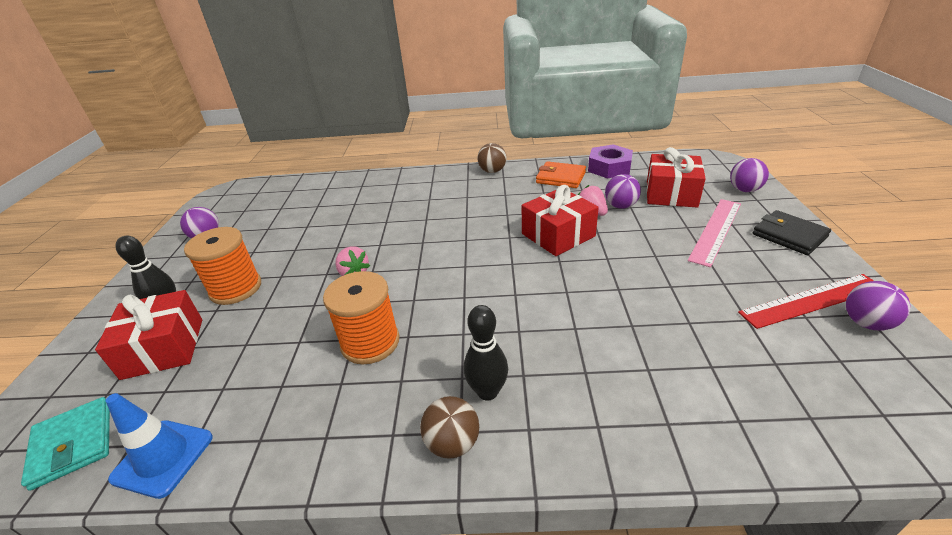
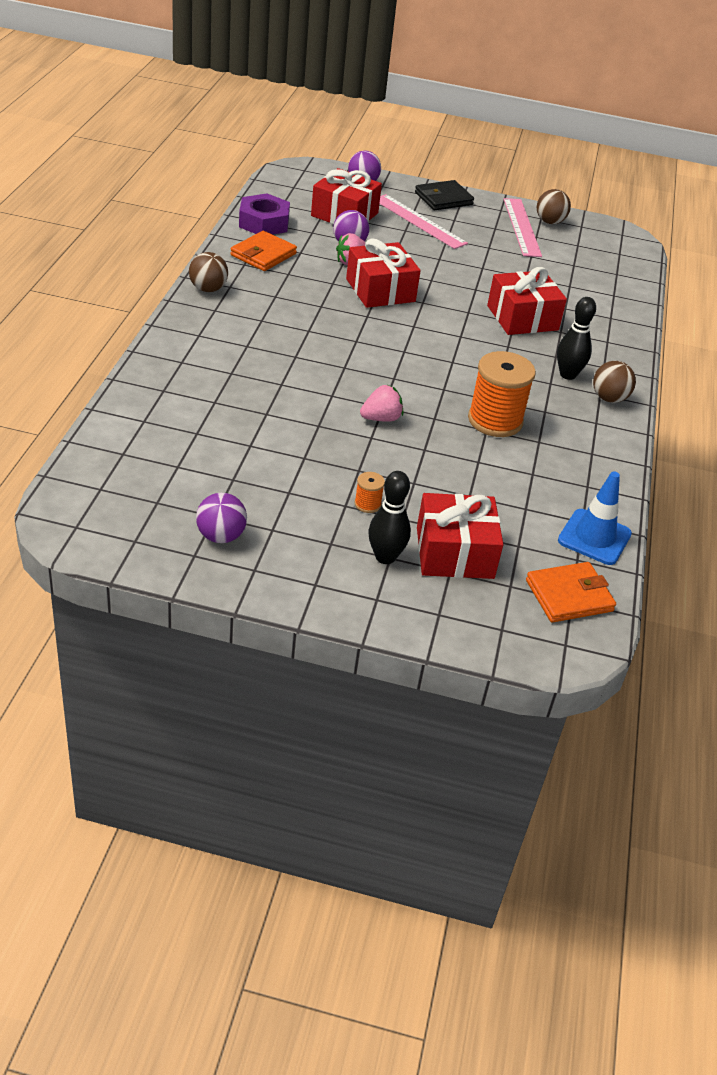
camera: 85 degrees left, 5 degrees up
(73, 444) = (569, 595): turquoise wallet -> orange wallet
(236, 288) = (367, 504): orange spool -> orange spool, size x0.44
(588, 333) = (522, 318): none -> red gift
(812, 300) = (522, 227): red ruler -> pink ruler
(866, 323) = (550, 222): purple ball -> brown ball

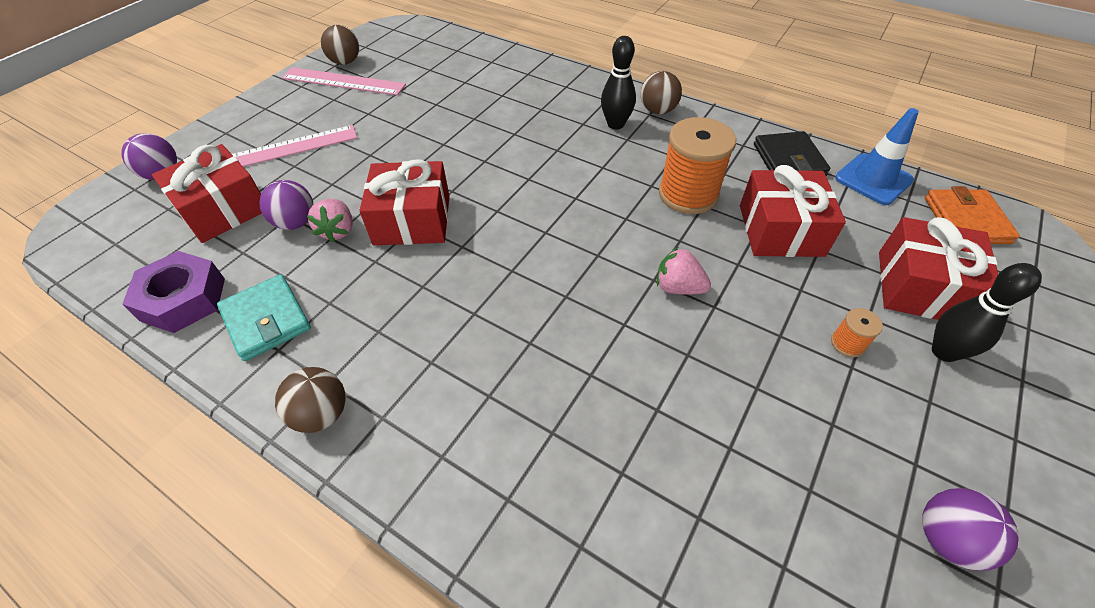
camera: 65 degrees left, 10 degrees up
(263, 255) = (266, 320): orange wallet -> turquoise wallet
(381, 418) = (678, 287): pink strawberry -> pink strawberry turned 60 degrees counterclockwise
(443, 199) = (249, 119): black wallet -> black wallet (788, 160)
(522, 318) = (510, 126): red gift -> red gift (780, 230)

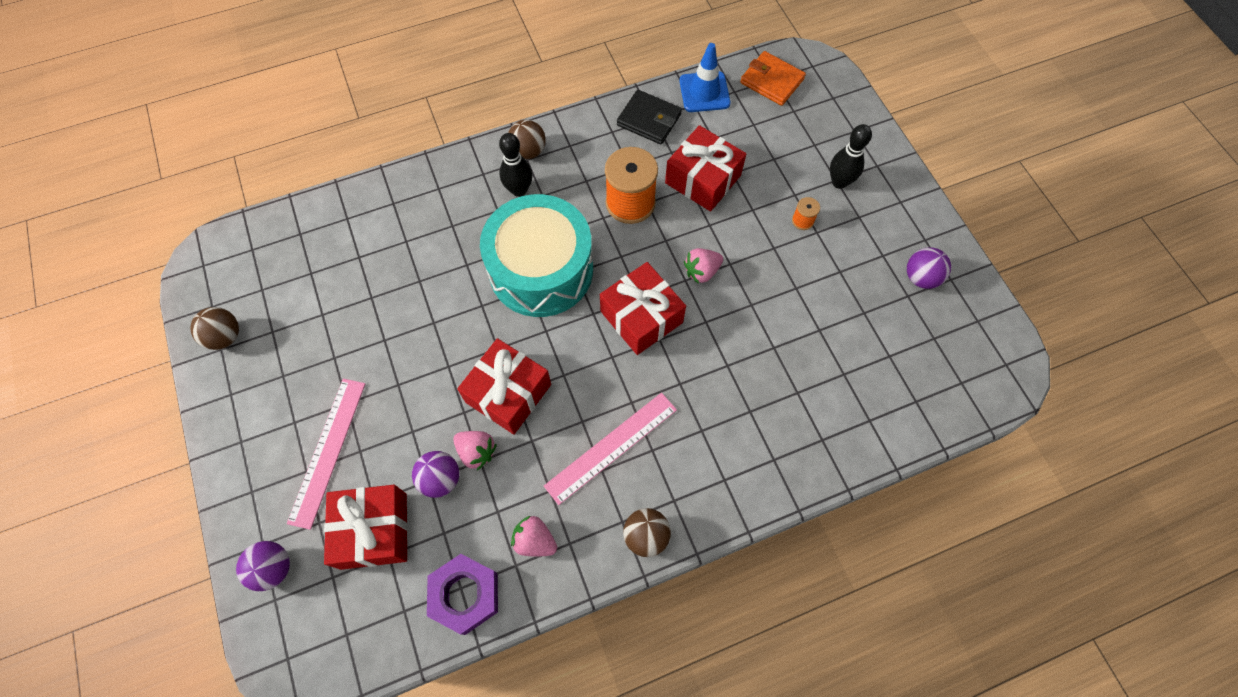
camera: 55 degrees left, 15 degrees up
(266, 320) = (535, 540): turquoise wallet -> pink strawberry
(343, 81) = (260, 354): pink ruler -> pink ruler (611, 447)
(554, 176) = (541, 270): none -> turquoise drum
(921, 287) = (796, 151): red gift -> red gift (641, 317)

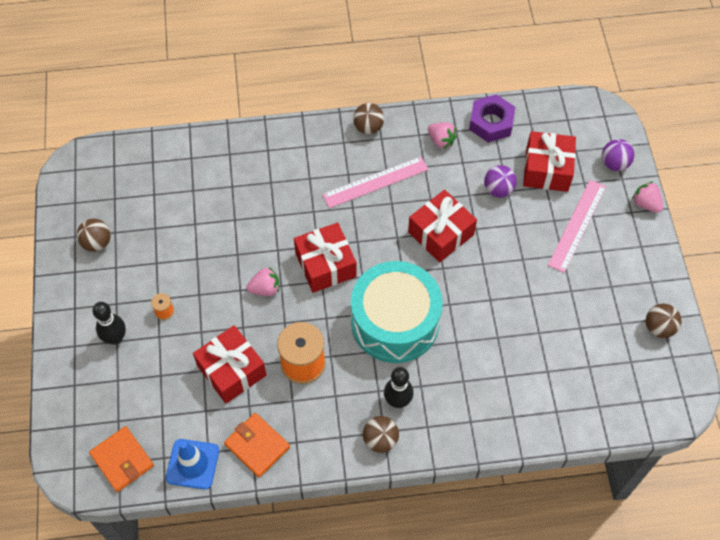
camera: 165 degrees left, 5 degrees down
(476, 452) = (470, 200): pink strawberry -> pink strawberry (645, 204)
(649, 119) = (257, 446): black wallet -> orange wallet
(920, 277) = (97, 243): purple ball -> brown ball

